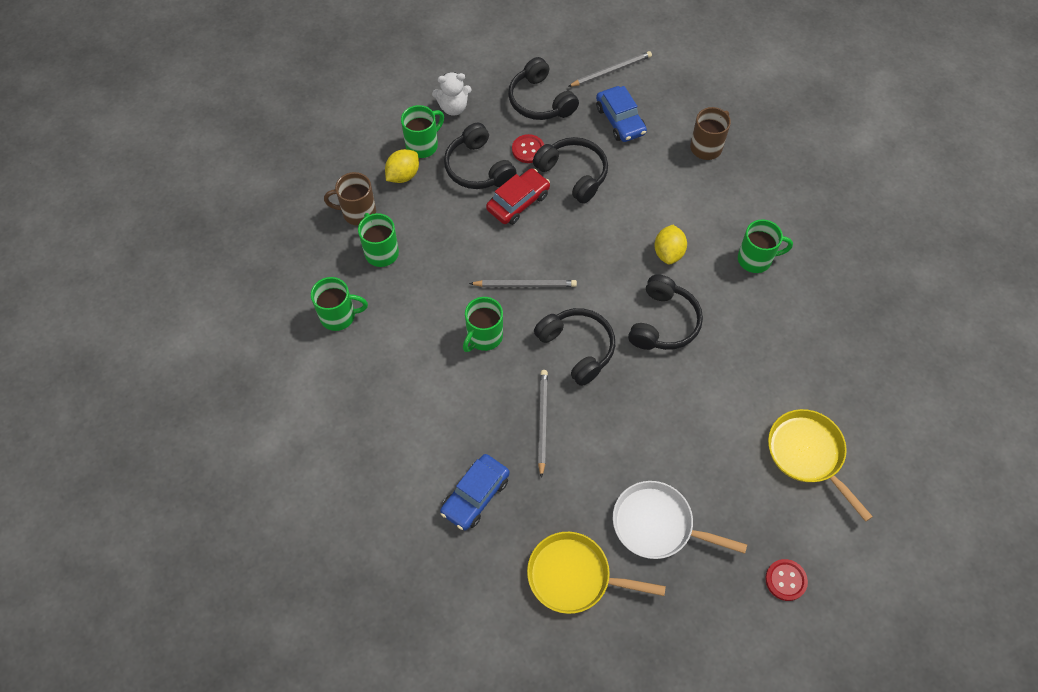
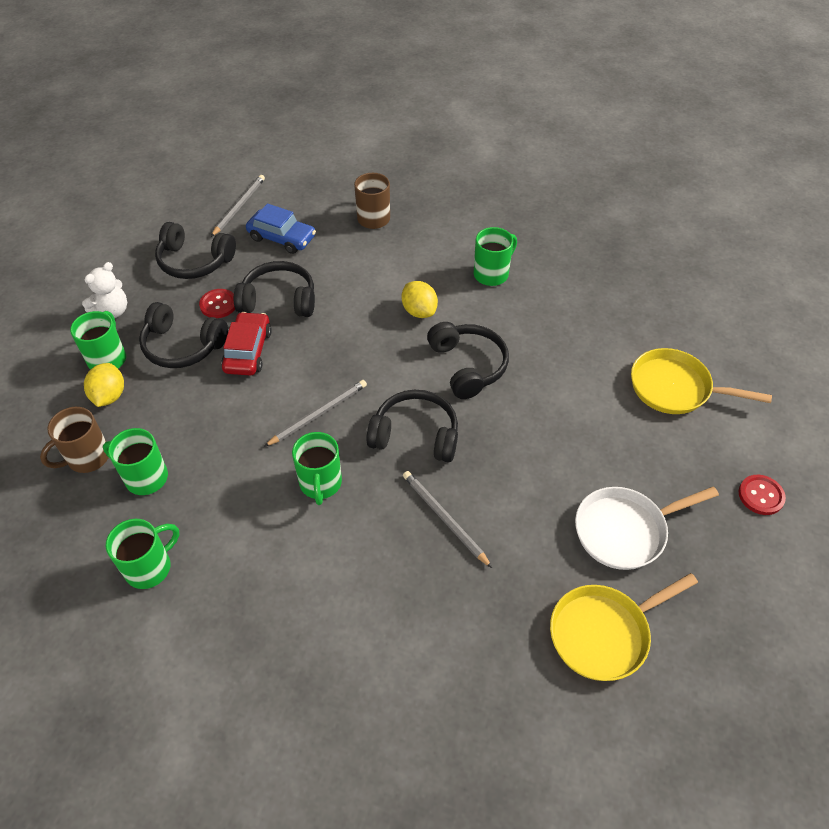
camera: 40 degrees left, 10 degrees down
(475, 495) = (446, 633): blue car -> none

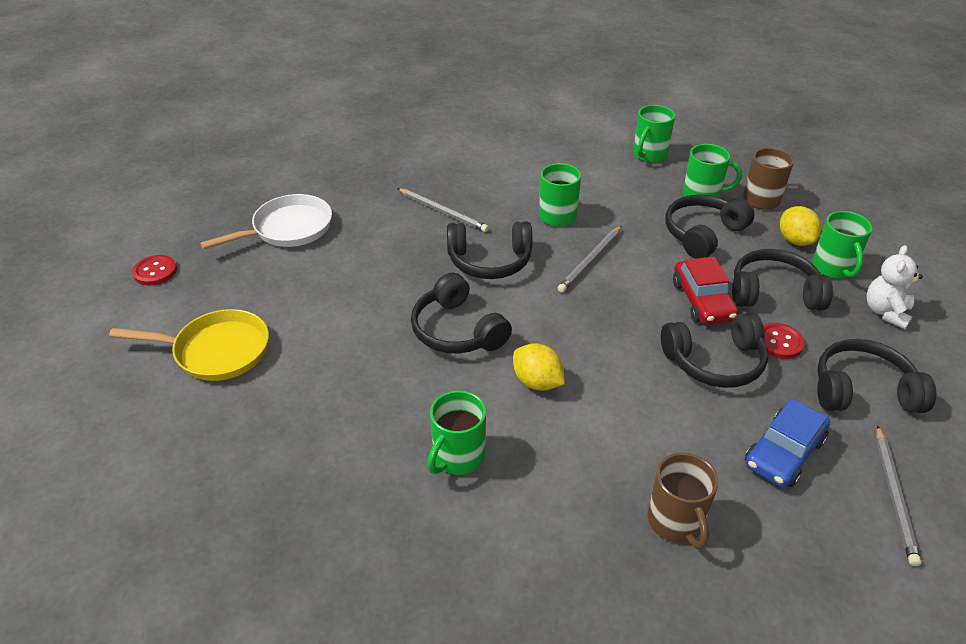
camera: 165 degrees right, 10 degrees down
(189, 423) = (702, 234): none -> black headphones
(282, 238) = (784, 452): blue car -> blue car turned 60 degrees counterclockwise
(604, 633) = (309, 175): yellow pan -> none

